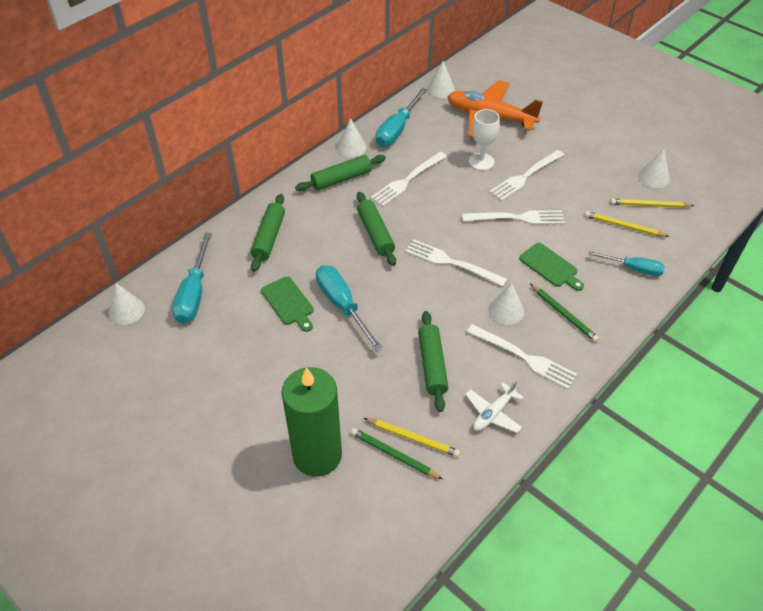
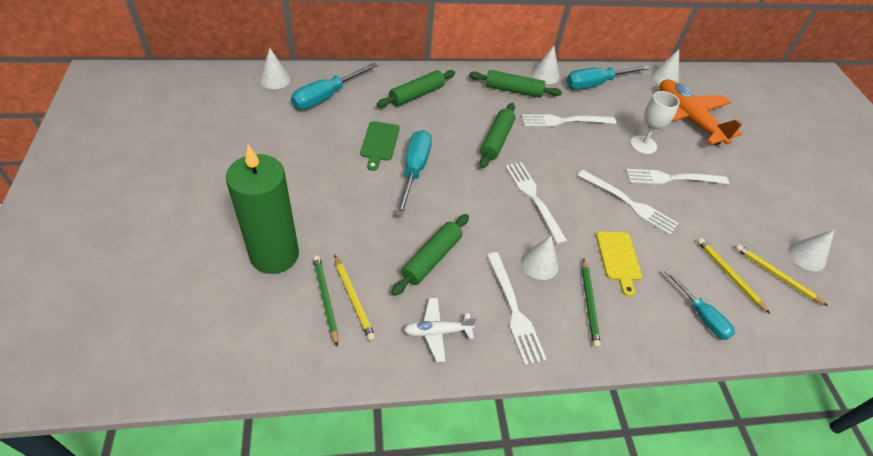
camera: 35 degrees right, 0 degrees up
(550, 266) = (618, 258): green cutting board -> yellow cutting board

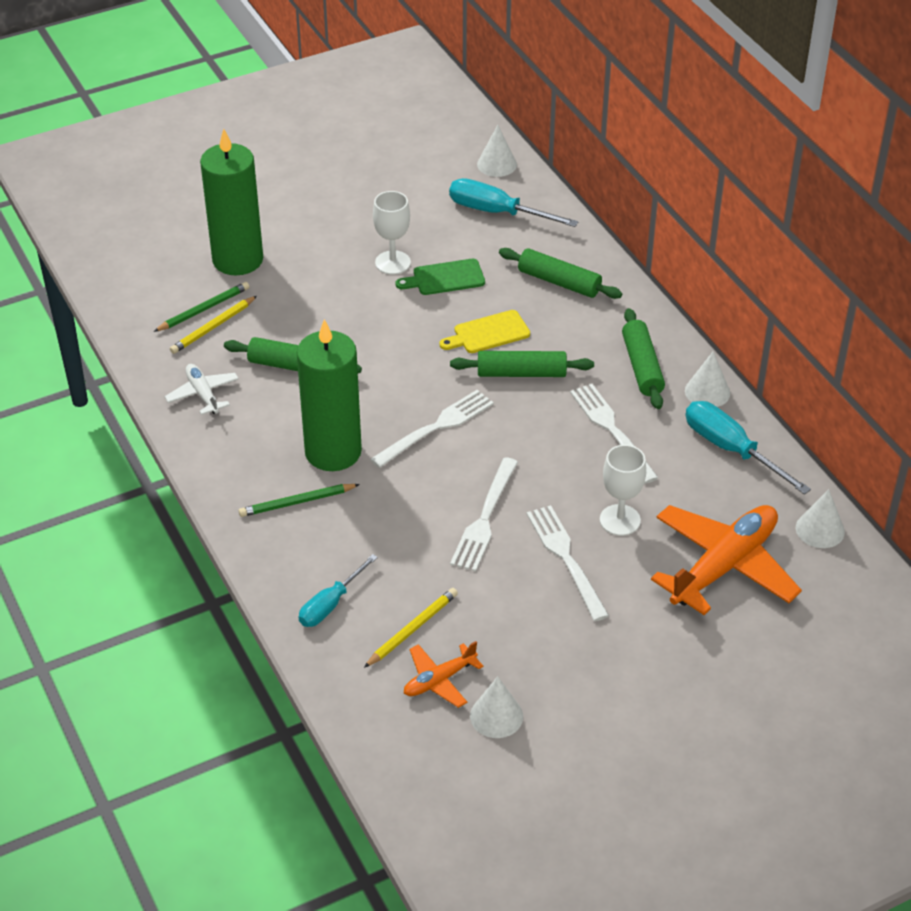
camera: 75 degrees right, 5 degrees down
(344, 163) = (392, 263): none -> white goblet
(414, 170) = (417, 318): turquoise screwdriver -> none
(514, 311) = (257, 444): white fork -> none
(539, 264) = (333, 452): white cone -> green candle
(618, 258) = (380, 519): yellow cutting board -> yellow cutting board (488, 333)
(776, 275) = (439, 680): yellow pencil -> orange plane

